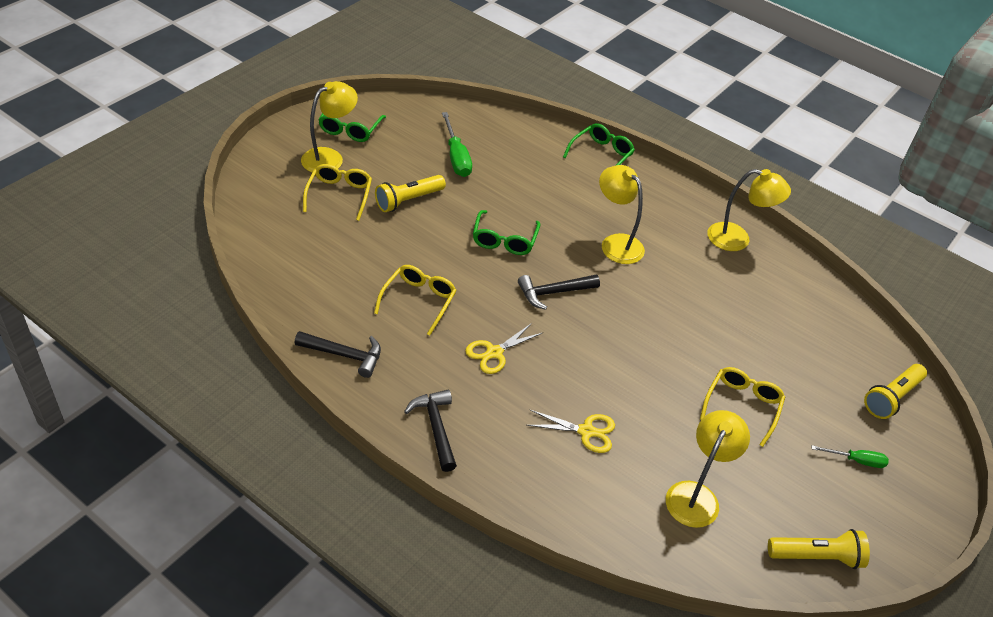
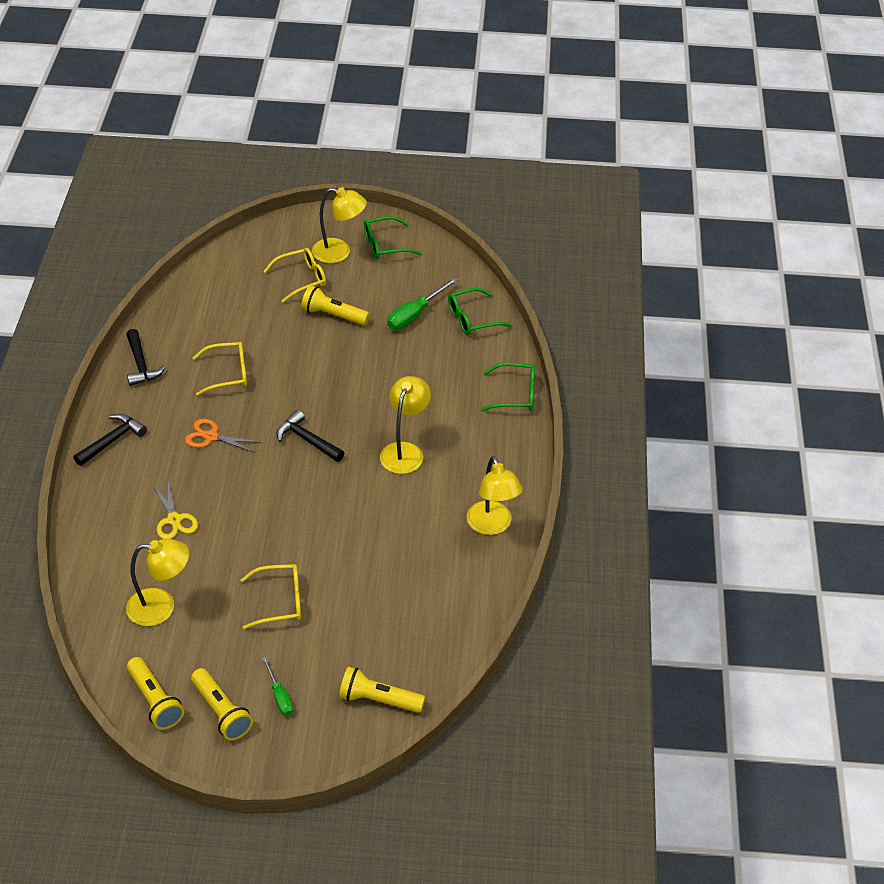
camera: 60 degrees right, 0 degrees up
(494, 353) = (211, 437): yellow scissors -> orange scissors
(504, 240) = (341, 386): green glasses -> green glasses (472, 319)
(855, 511) = (221, 712): none -> yellow flashlight

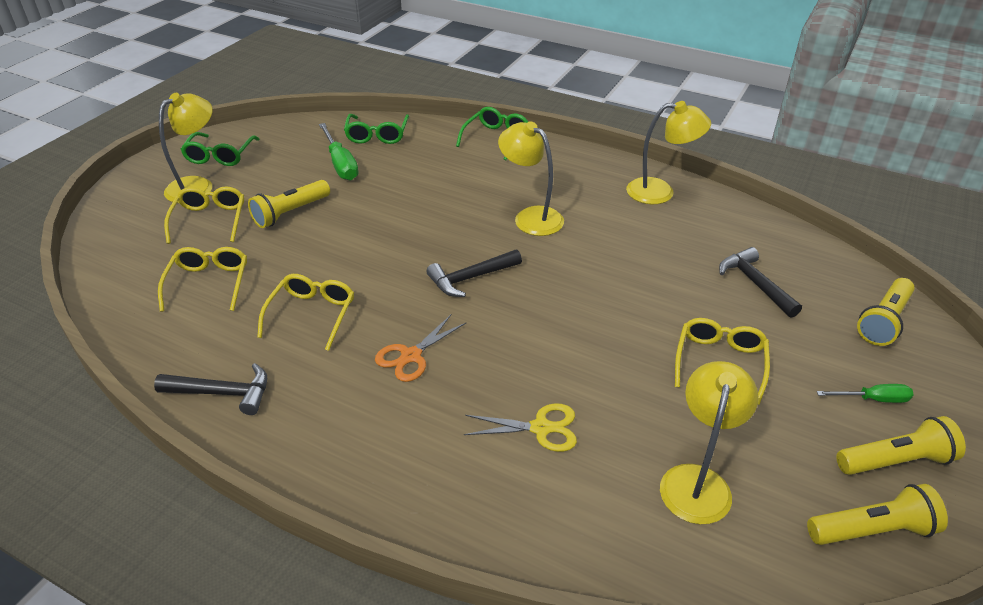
camera: 65 degrees left, 5 degrees down
(112, 441) = (348, 461): black hammer -> black hammer (755, 283)
(234, 311) = (209, 283): none -> yellow glasses

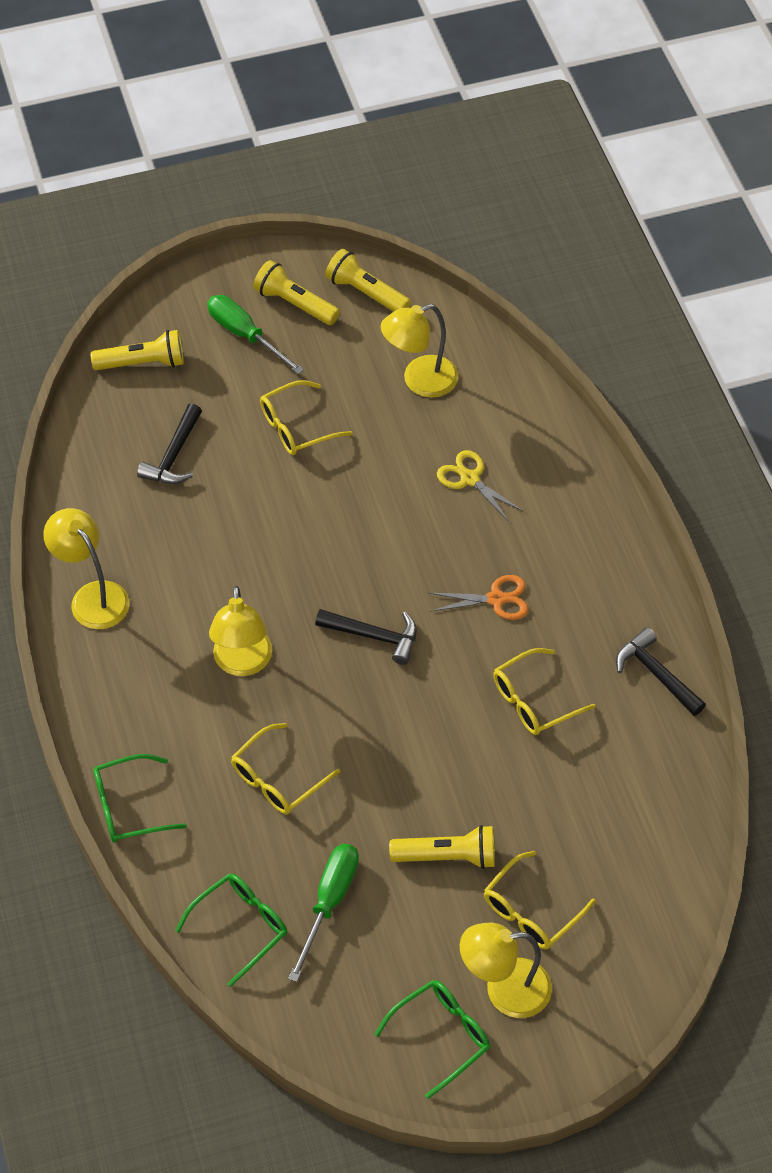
camera: 135 degrees left, 15 degrees up
(209, 283) = (591, 810): yellow glasses -> yellow glasses (277, 779)
(873, 399) = (245, 335): green screwdriver -> green screwdriver, size x1.65

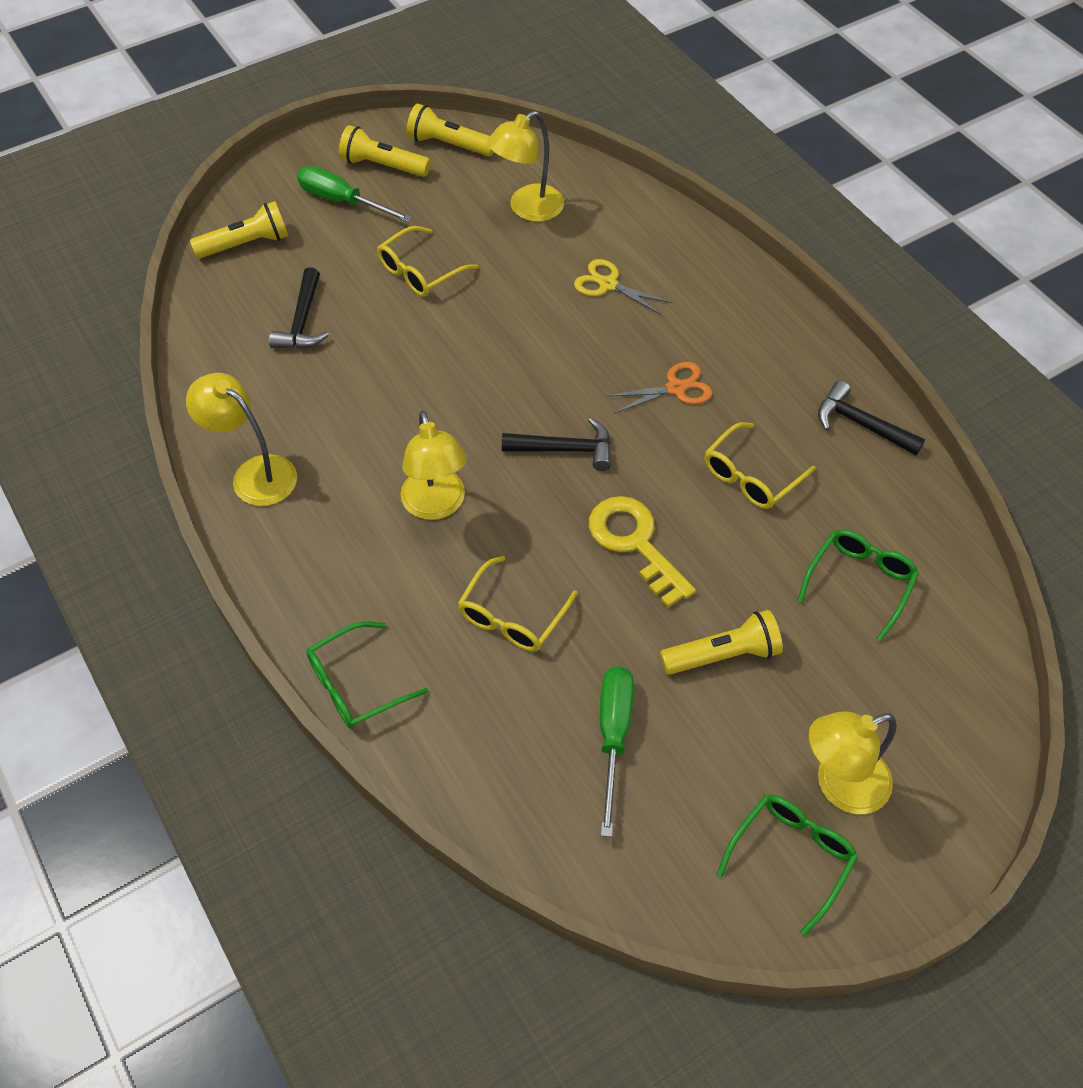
camera: 15 degrees left, 0 degrees up
(241, 927) = (524, 789): green glasses -> green glasses (859, 582)
(406, 738) = (634, 543): none -> yellow key
(531, 911) = (833, 691): yellow glasses -> none

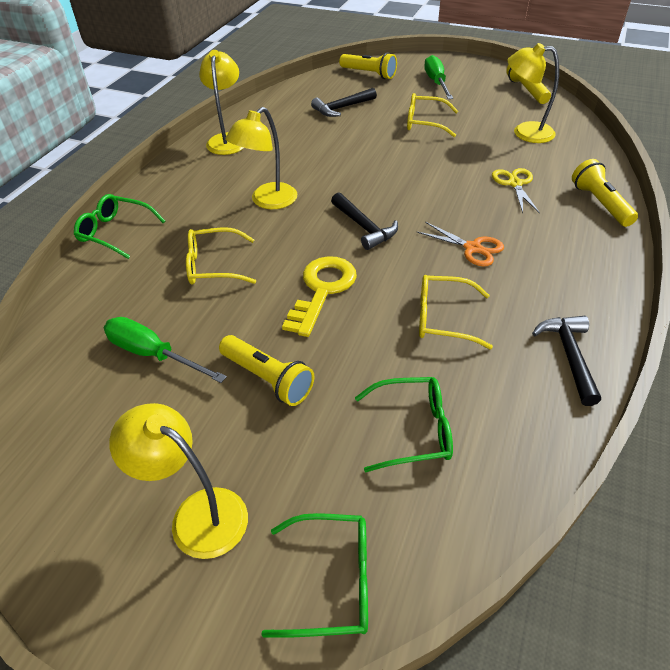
camera: 55 degrees right, 10 degrees down
(383, 166) = (478, 81): yellow flashlight -> yellow flashlight (600, 204)
(613, 736) = (153, 354): green screwdriver -> green screwdriver turned 120 degrees counterclockwise
(791, 857) = (106, 512): green glasses -> green glasses (332, 581)

